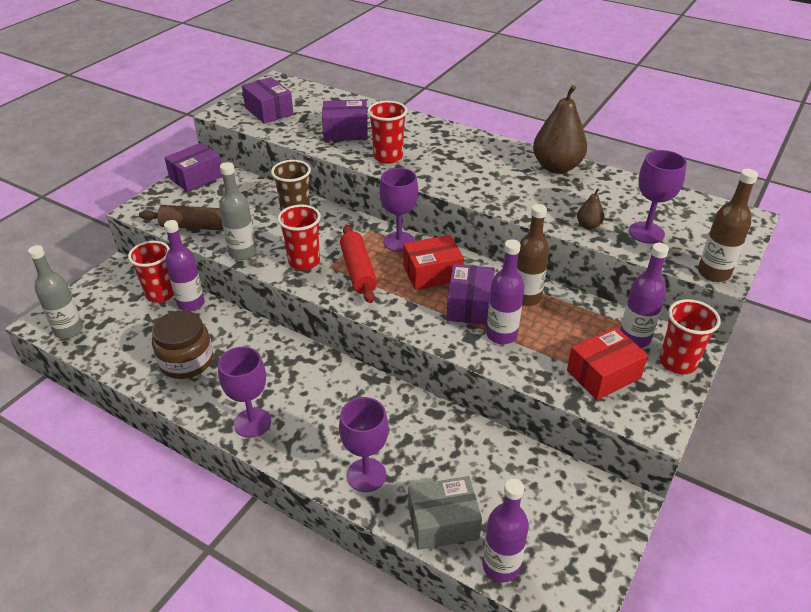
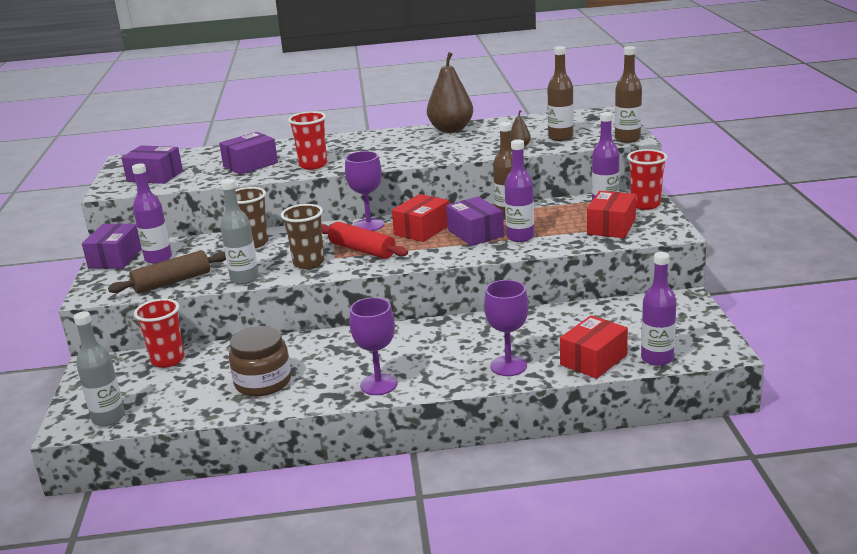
camera: 35 degrees left, 15 degrees down
(191, 304) = (209, 352): purple bottle -> purple bottle (158, 258)
(304, 262) = (308, 263): red cup -> brown cup
(443, 522) = (593, 360): grey box -> red box
(646, 233) = (560, 137): purple goblet -> brown bottle

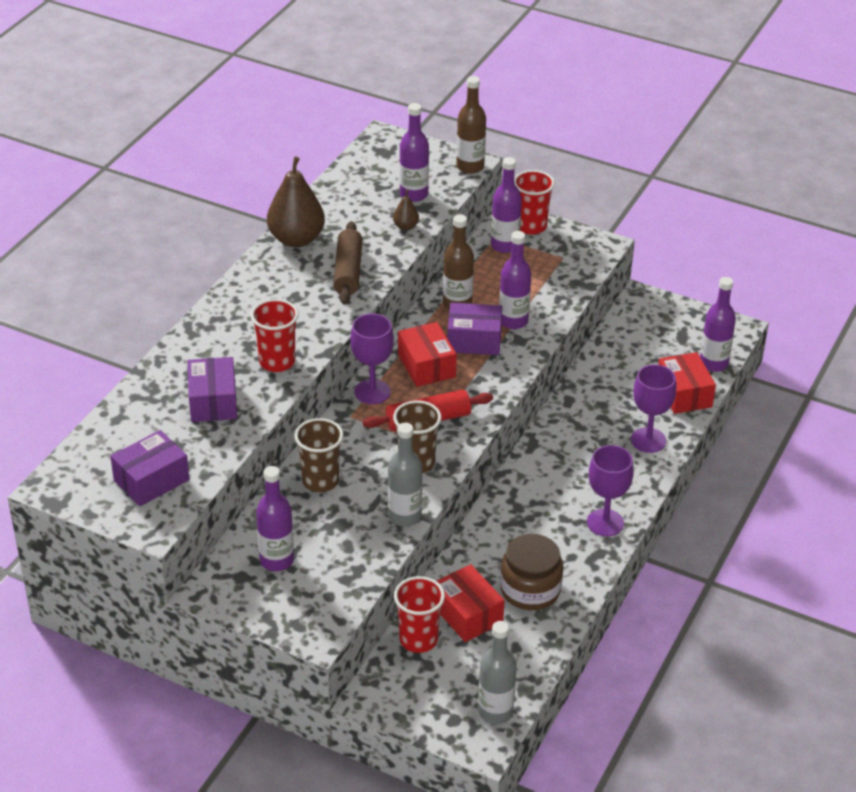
camera: 60 degrees left, 15 degrees up
(115, 258) = (234, 592): purple box -> none
(172, 282) = (353, 567): brown rolling pin -> brown rolling pin (348, 271)
(560, 137) = (413, 194): brown bottle -> purple bottle
(611, 227) = (553, 266): red box -> red box (467, 614)

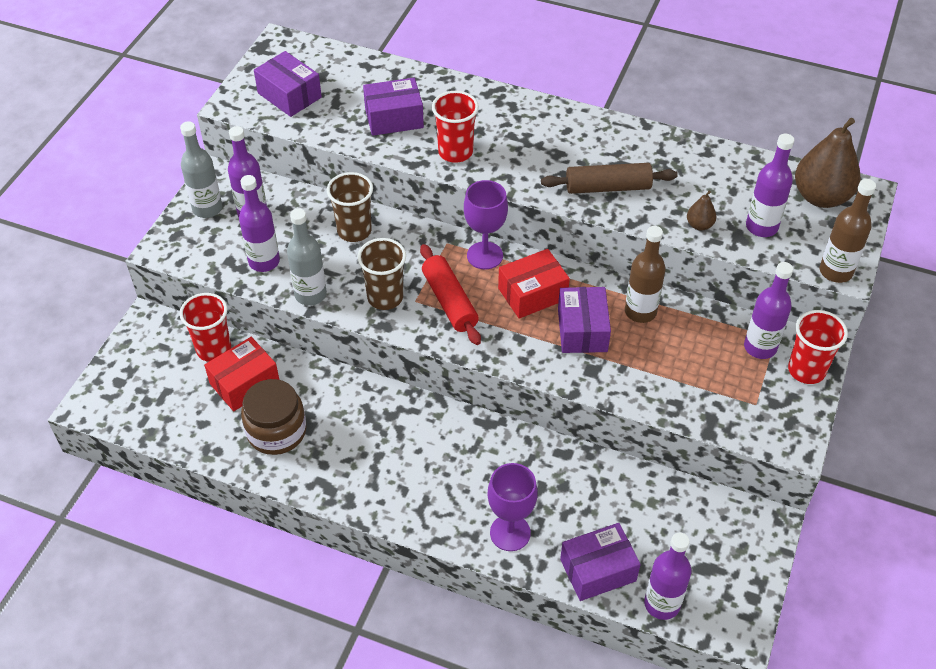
camera: 85 degrees right, 10 degrees up
(296, 239) = (651, 144): brown pear -> brown pear (821, 197)
(495, 712) = (125, 412): grey bottle -> grey bottle (207, 208)
(513, 321) = (623, 362): purple bottle -> purple bottle (264, 261)
(605, 523) = (374, 493): purple goblet -> none
(684, 394) = (598, 570): red box -> purple box

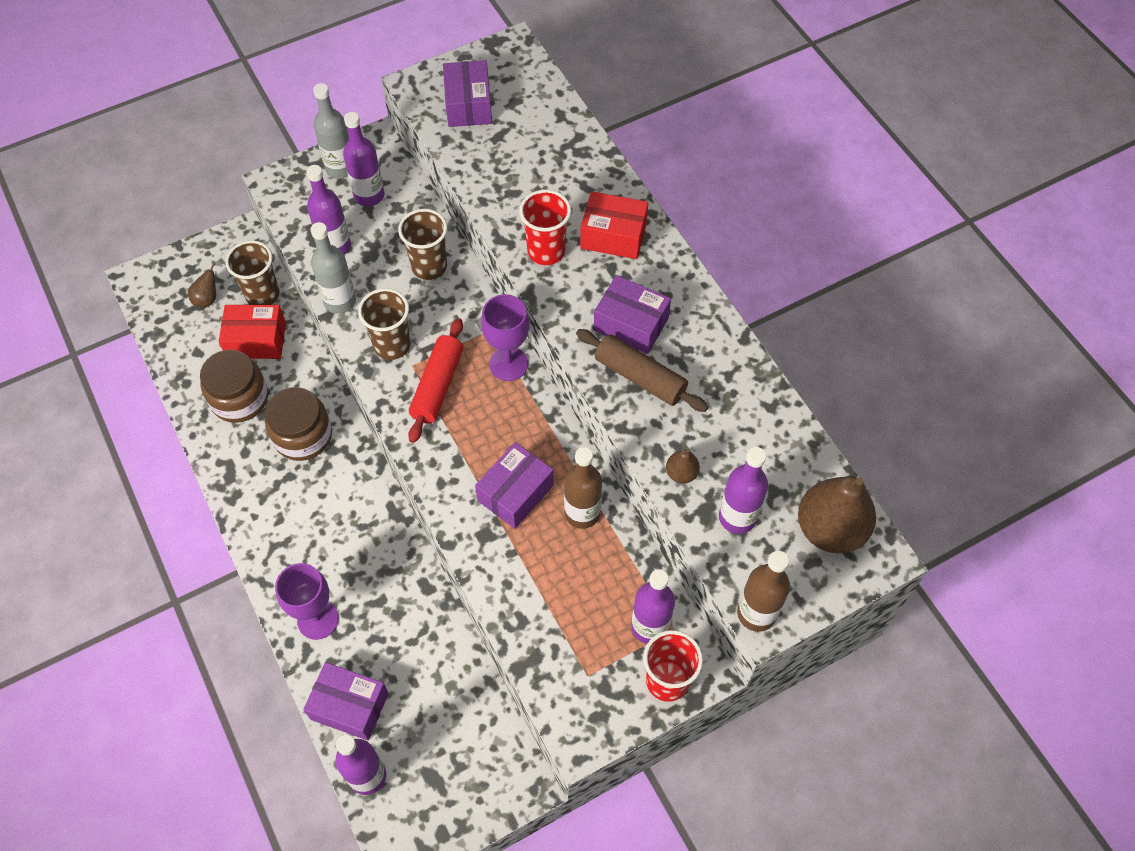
camera: 40 degrees right, 10 degrees up
(168, 382) = (207, 299): none -> brown pear
(214, 349) = (262, 294): red cup -> brown cup
(358, 422) = (303, 436): none -> brown jar
(394, 118) = (530, 183): purple box -> purple box (631, 324)
(532, 294) = (510, 428): red box -> red box (613, 235)

